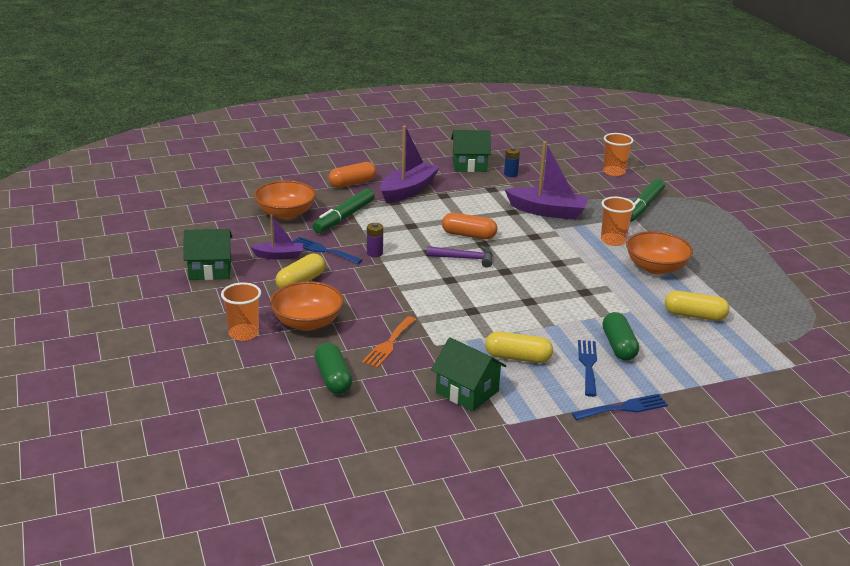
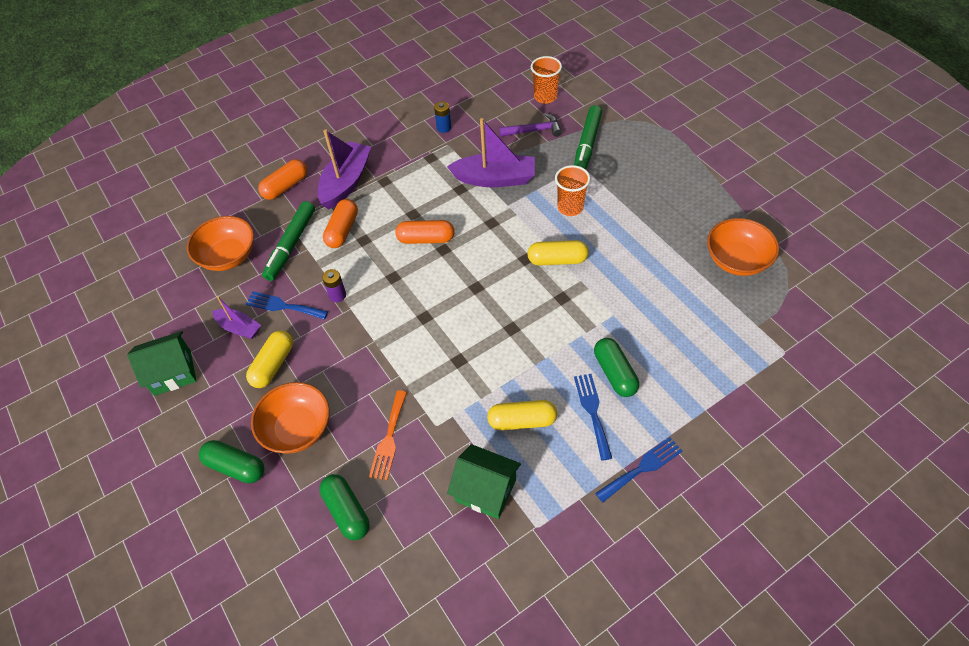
camera: 10 degrees left, 25 degrees up
(243, 333) = (235, 467): orange cup -> green capsule
(279, 256) = (239, 328): purple boat -> purple boat turned 45 degrees clockwise
(394, 217) = (342, 230): none -> orange capsule
(465, 258) = (431, 278): purple hammer -> purple hammer (534, 130)
(469, 165) = (398, 124): green house -> none
(656, 267) = (621, 239): orange bowl -> orange bowl (737, 260)
(694, 315) = (675, 304): yellow capsule -> yellow capsule (557, 260)

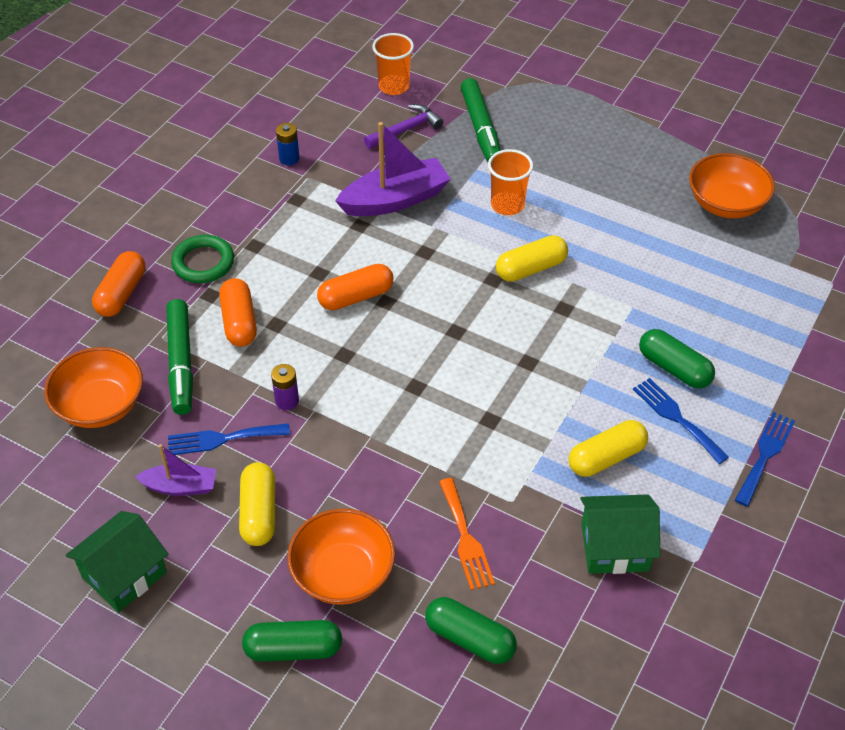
camera: 30 degrees left, 5 degrees down
(346, 182) = (203, 262): purple boat -> green ring

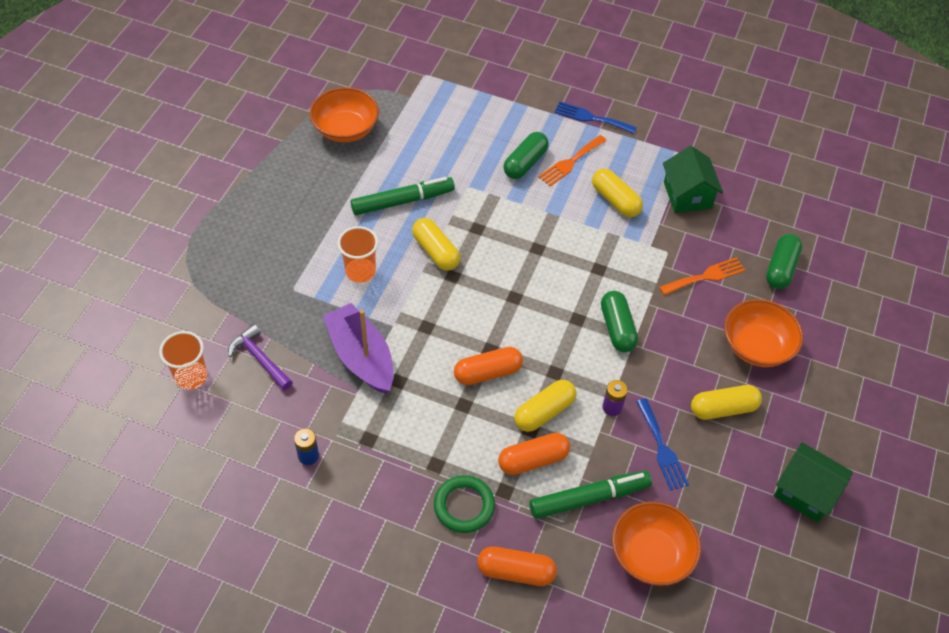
camera: 100 degrees left, 5 degrees up
(180, 486) = (715, 469): purple boat -> none
(293, 649) = (824, 368): green capsule -> green capsule (617, 328)
(295, 339) = (544, 412): none -> yellow capsule
(356, 297) = (488, 373): orange capsule -> orange capsule turned 75 degrees counterclockwise
(481, 128) = (256, 298): green marker -> green marker (403, 201)
(676, 417) = (570, 162): blue fork -> orange fork

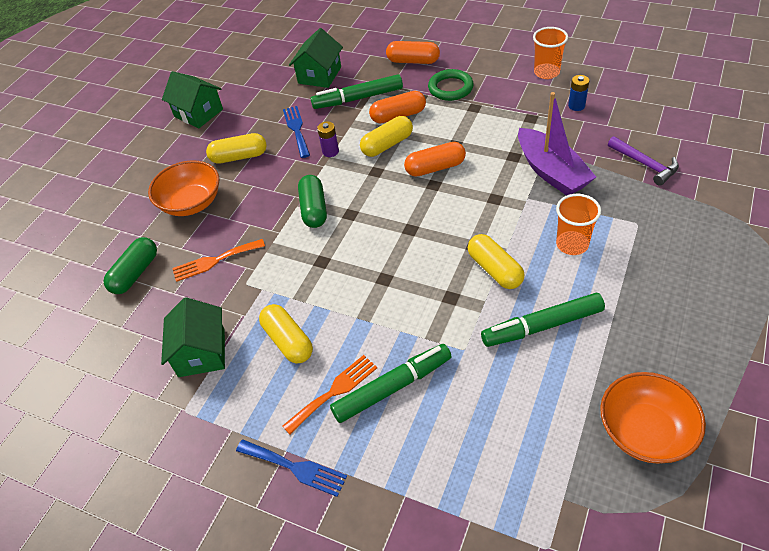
camera: 170 degrees left, 5 degrees down
(191, 376) = (701, 147): orange cup -> orange cup (546, 72)
(525, 163) = (392, 387): green capsule -> green marker
(651, 554) = (319, 75): orange bowl -> green house

